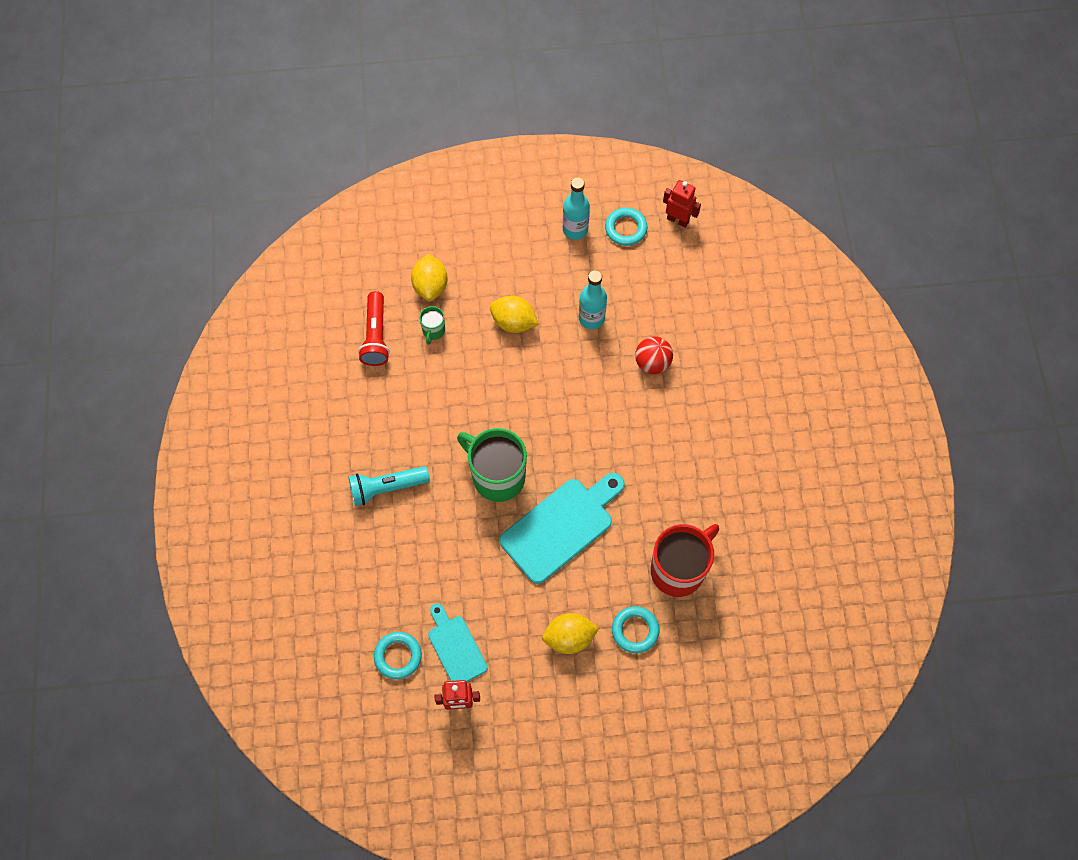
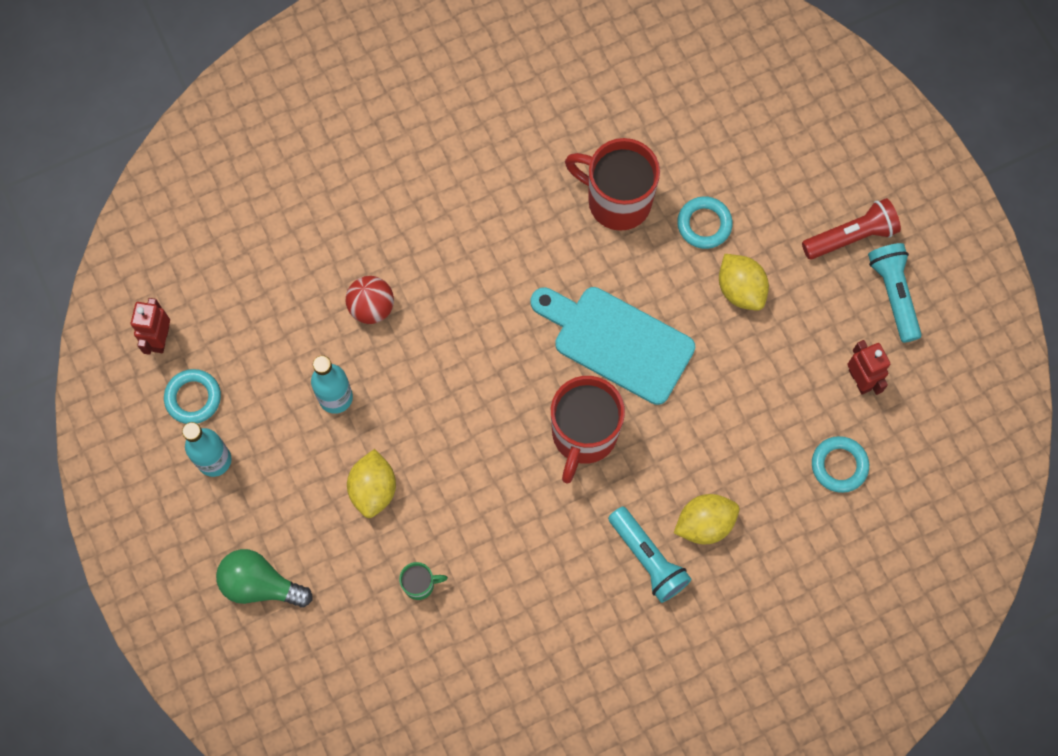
camera: 110 degrees left, 5 degrees up
(376, 335) = (452, 655): red flashlight -> red flashlight (851, 236)
(430, 286) = (357, 613): yellow lemon -> yellow lemon (704, 524)
(456, 647) = (802, 406): turquoise cutting board -> none
(476, 233) = (260, 584): none -> green light bulb
(497, 476) = (583, 435): green mug -> red mug
(520, 761) = (893, 294): none -> turquoise flashlight

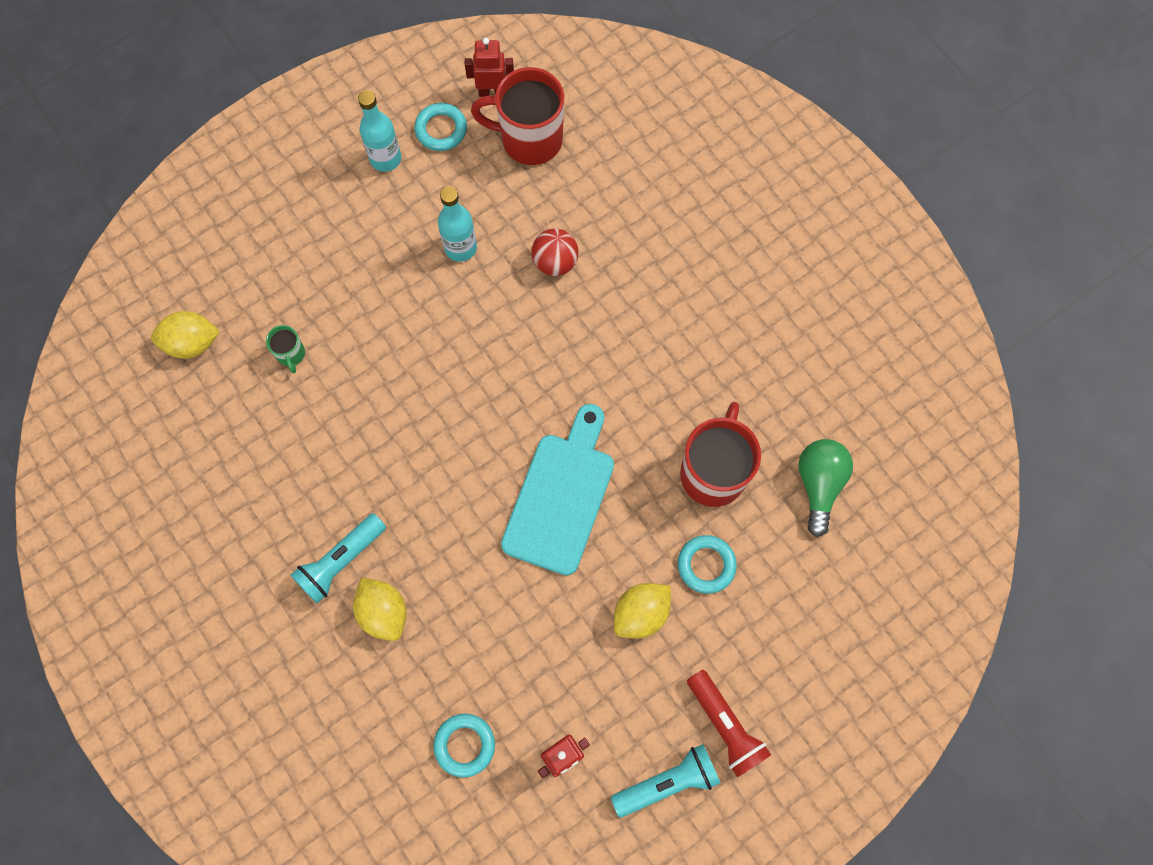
camera: 80 degrees right, 0 degrees up
(260, 584) = (276, 219): green light bulb -> green light bulb (819, 484)
(373, 489) = (377, 297): yellow lemon -> yellow lemon (192, 343)
(583, 435) = (458, 479): red mug -> red mug (529, 139)

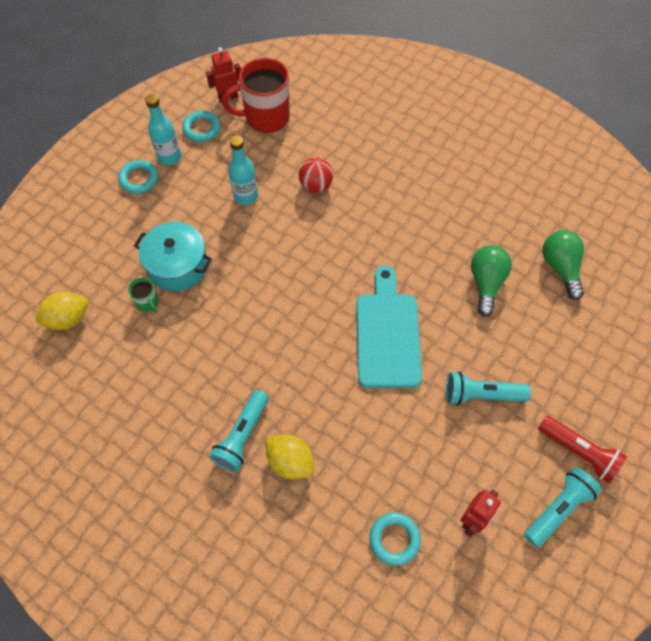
camera: 20 degrees left, 10 degrees down
(343, 316) = (177, 266): none -> turquoise pot
(641, 613) = (481, 395): yellow lemon -> turquoise flashlight
(706, 565) = (511, 346): turquoise ring -> turquoise ring (139, 179)
(713, 472) = (486, 283): red mug -> green light bulb

